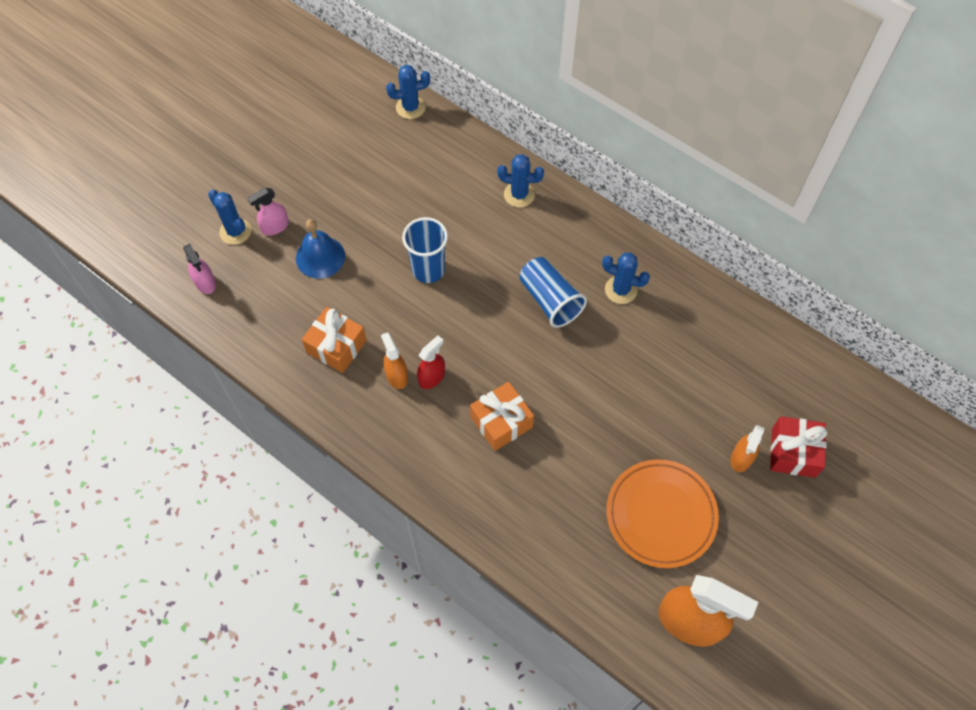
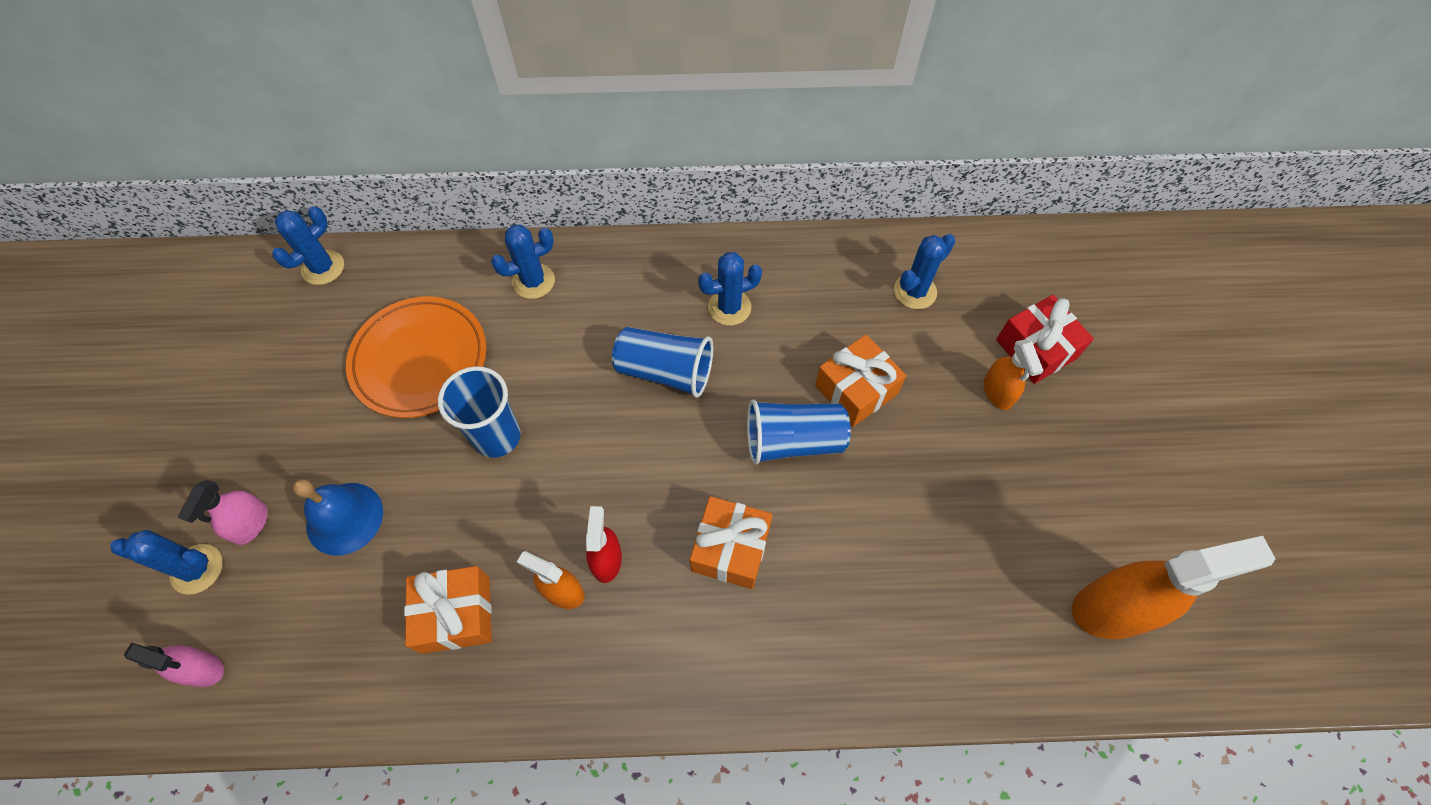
camera: 40 degrees left, 0 degrees up
(588, 392) = (793, 441): none -> blue cup
(653, 392) = (856, 389): none -> orange gift
(661, 515) = (981, 515): orange plate -> orange plate (420, 360)
(748, 362) = (915, 291): none -> blue cactus

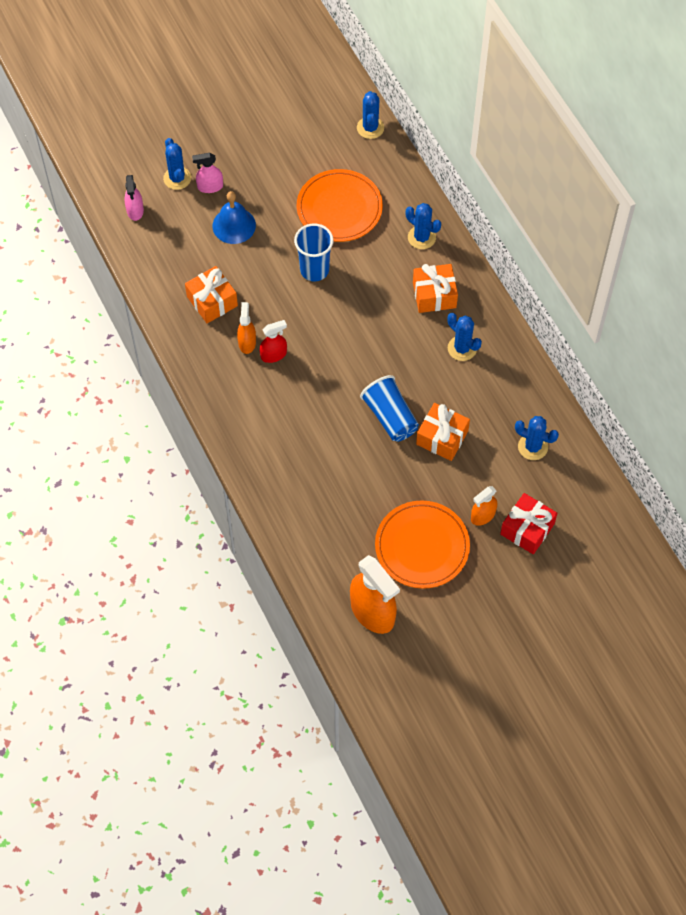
camera: 65 degrees right, 0 degrees up
(323, 268) = (370, 128): blue cactus -> blue cactus turned 75 degrees clockwise
(665, 371) = (399, 333): blue cup -> none
(730, 549) = (309, 410): orange gift -> orange gift (434, 295)
(1022, 490) = (422, 546): none -> orange plate

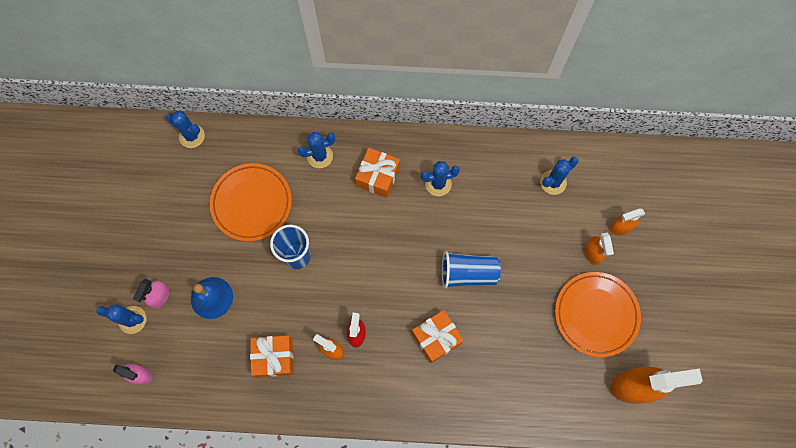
camera: 60 degrees left, 10 degrees up
(442, 437) = (508, 244): orange gift -> orange gift (436, 338)
(527, 529) = (620, 227): red gift -> orange spray bottle

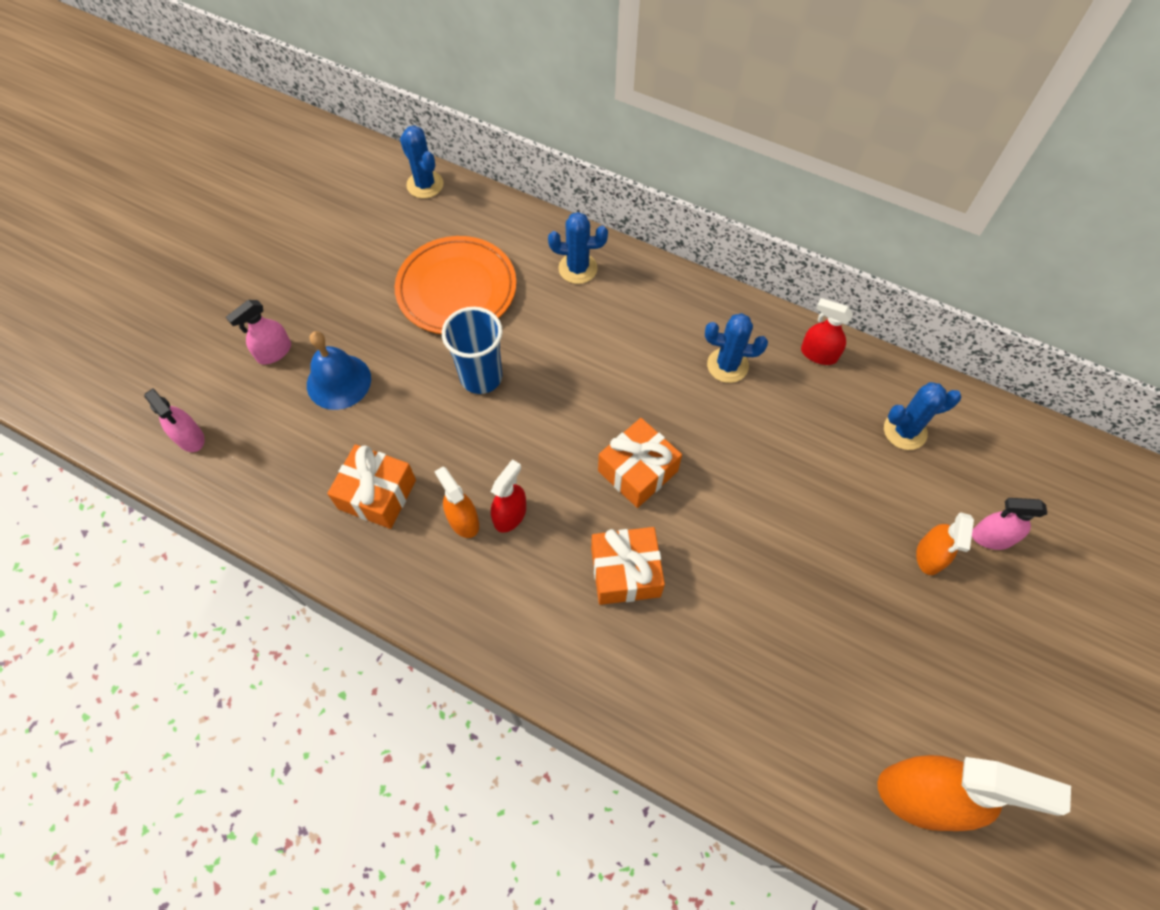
camera: 25 degrees right, 10 degrees down
(132, 320) = (223, 365): blue cactus -> none
(378, 177) = (645, 323): orange gift -> orange gift (638, 471)
(468, 273) = (716, 502): blue cup -> none
(487, 153) = (818, 354): none -> red spray bottle
(596, 314) = (898, 651): orange plate -> none
(620, 227) = (991, 537): orange spray bottle -> pink spray bottle

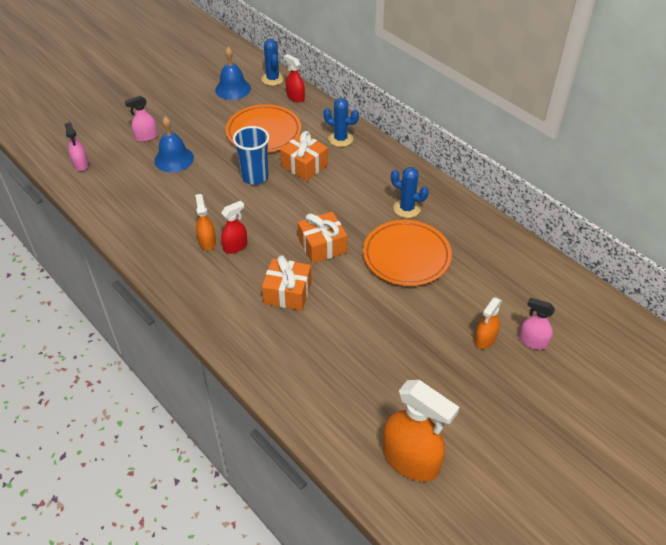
camera: 20 degrees right, 15 degrees down
(371, 220) = (233, 89): none -> blue bell
(377, 494) = (166, 216): orange gift -> orange gift (304, 165)
(763, 449) = (406, 256): none -> orange plate
(818, 354) = (468, 217): red spray bottle -> red spray bottle (295, 97)
(905, 431) = (504, 271): blue cactus -> none

